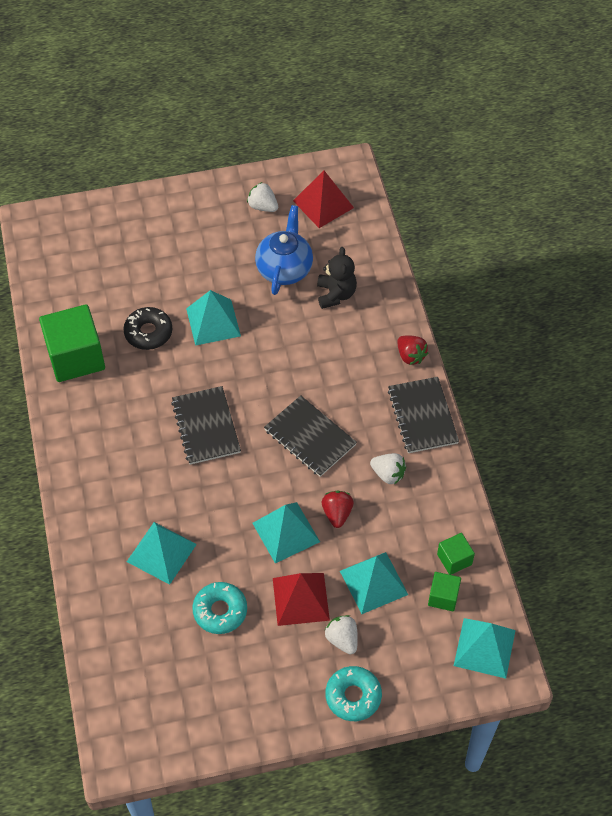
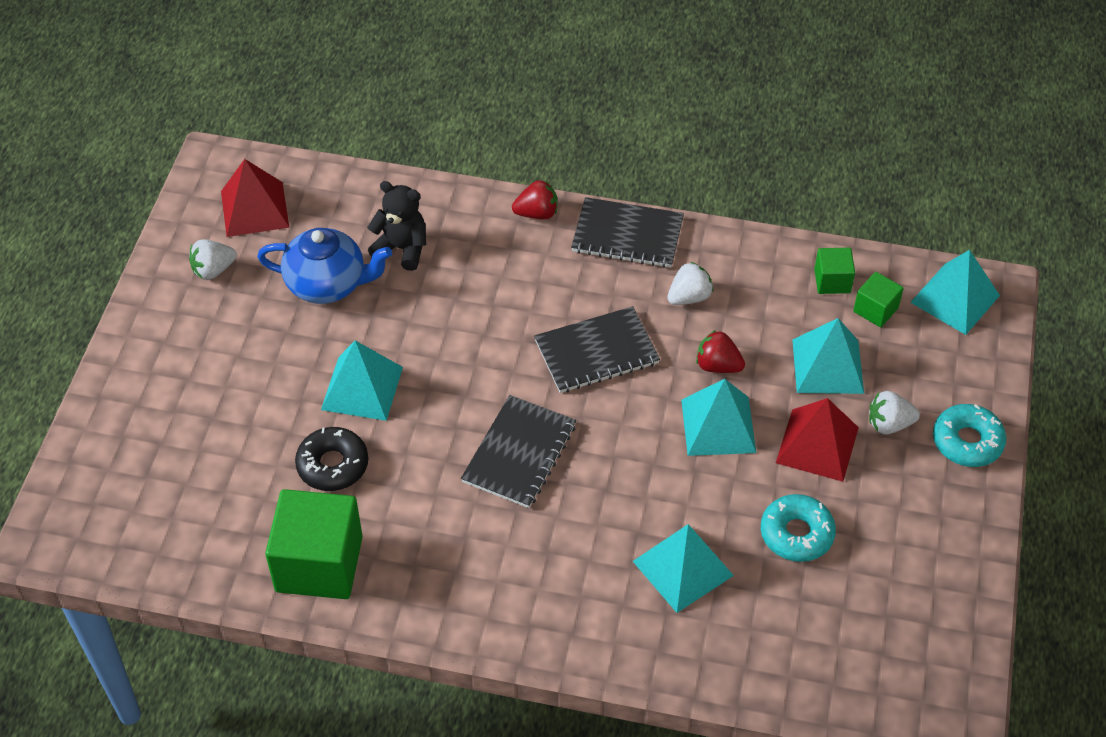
camera: 65 degrees left, 5 degrees down
(206, 426) = (519, 453): black notebook -> black notebook turned 75 degrees counterclockwise
(284, 268) = (328, 284): blue teapot -> blue teapot turned 150 degrees clockwise

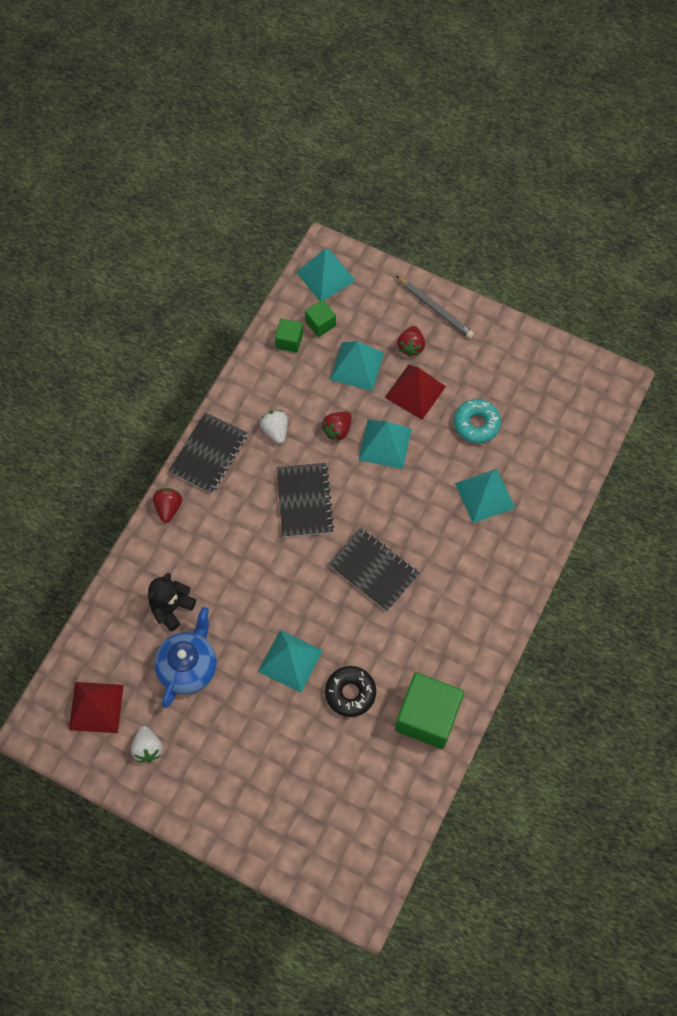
camera: 75 degrees left, 15 degrees up
(889, 424) = (411, 346): white strawberry -> red strawberry
(967, 441) = (435, 309): turquoise donut -> grey pencil

